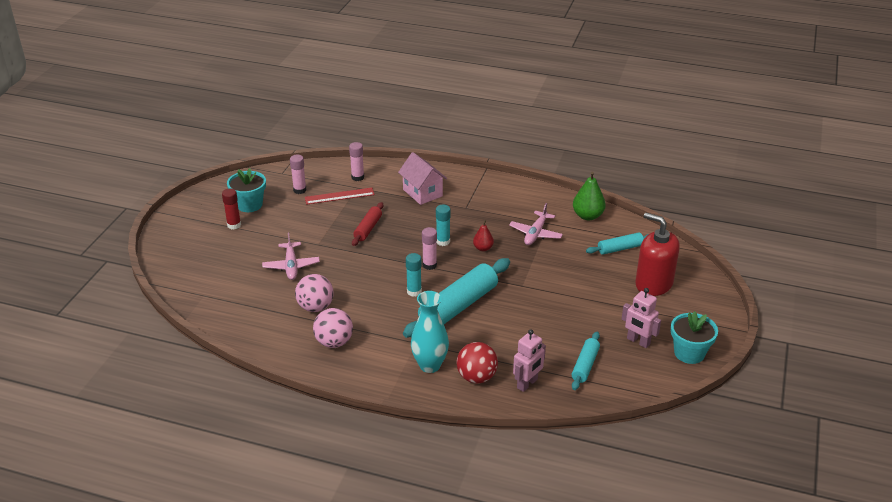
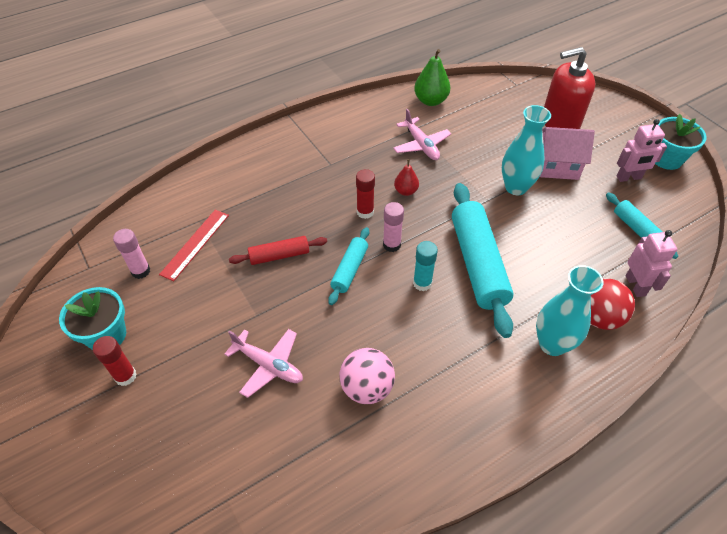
camera: 50 degrees left, 15 degrees up
(334, 342) = (445, 408): pink ball -> none
(357, 177) = (183, 210): pink glue stick -> none
(368, 229) = (279, 255): red rolling pin -> red rolling pin turned 75 degrees counterclockwise
(422, 193) = (271, 179): pink house -> pink house (556, 167)
(443, 241) = (365, 212): turquoise glue stick -> red glue stick
(551, 292) = (516, 187): none -> turquoise vase
(620, 248) = (494, 111): turquoise rolling pin -> turquoise rolling pin (349, 270)

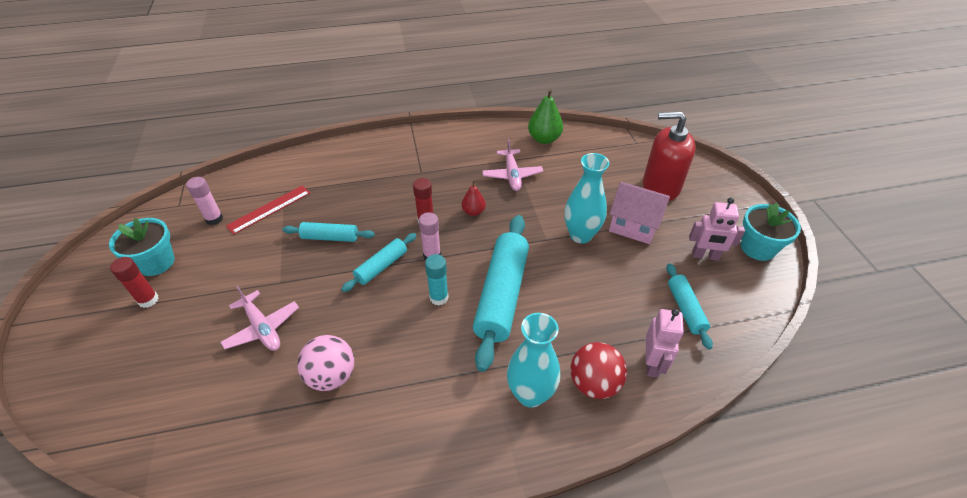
camera: 20 degrees right, 5 degrees down
(279, 255) = (330, 237): red rolling pin -> turquoise rolling pin

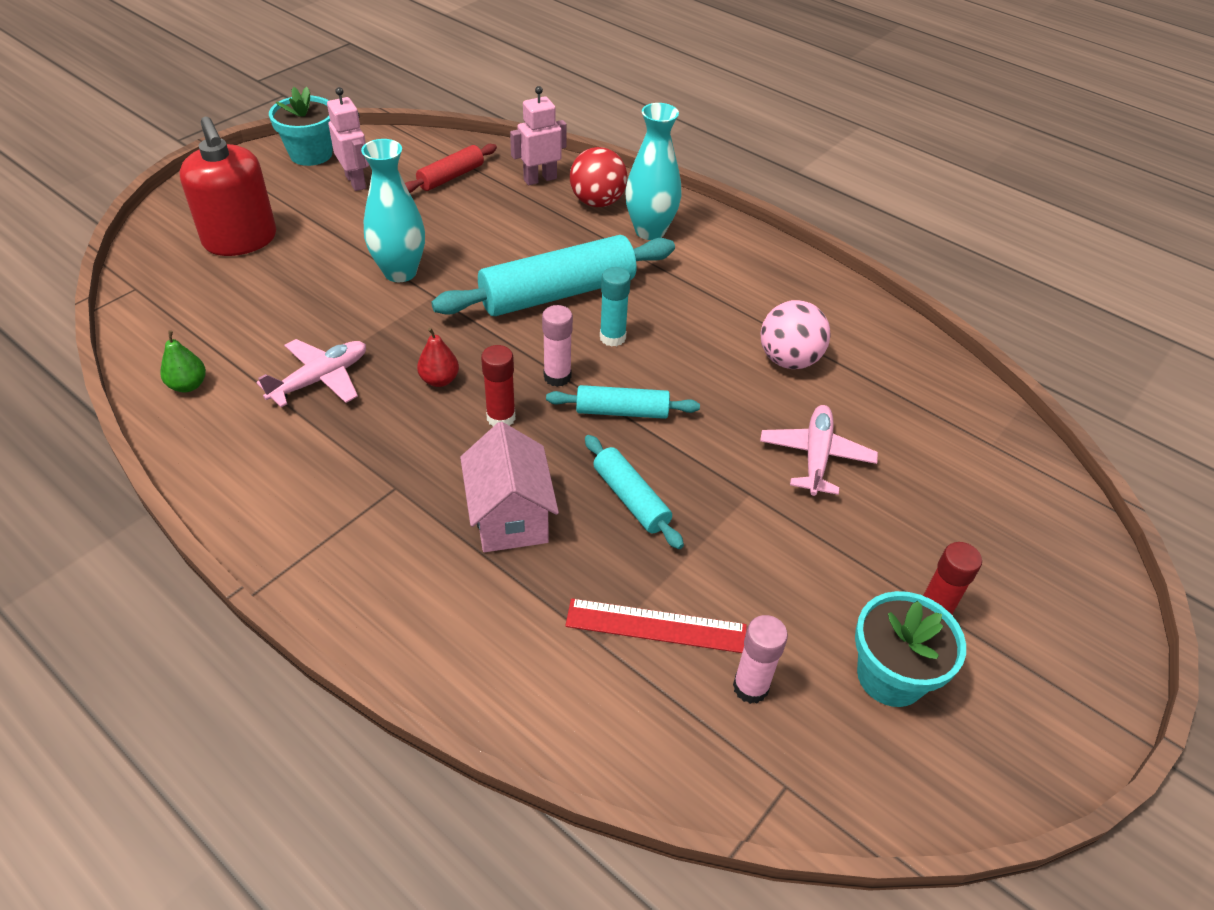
camera: 130 degrees left, 0 degrees up
(544, 139) = (188, 385): green pear -> green pear, size x0.61
(633, 226) = (347, 239): pink house -> pink house (510, 517)
(685, 309) = (451, 177): turquoise rolling pin -> red rolling pin

